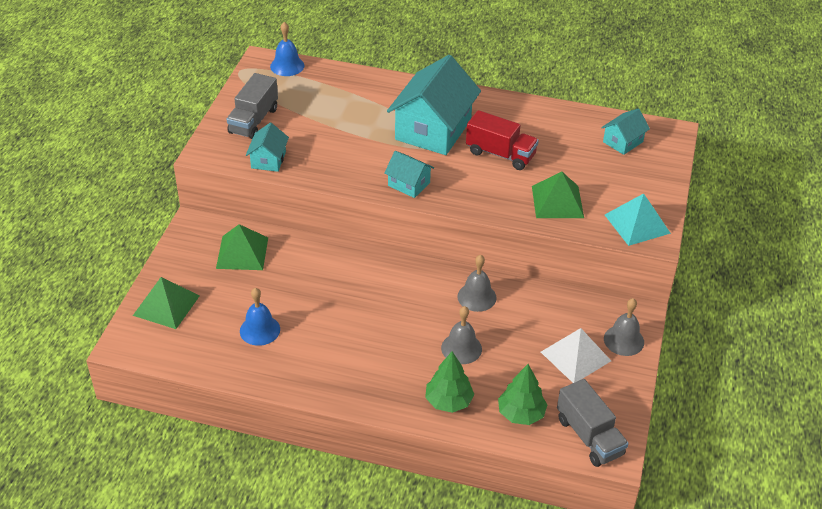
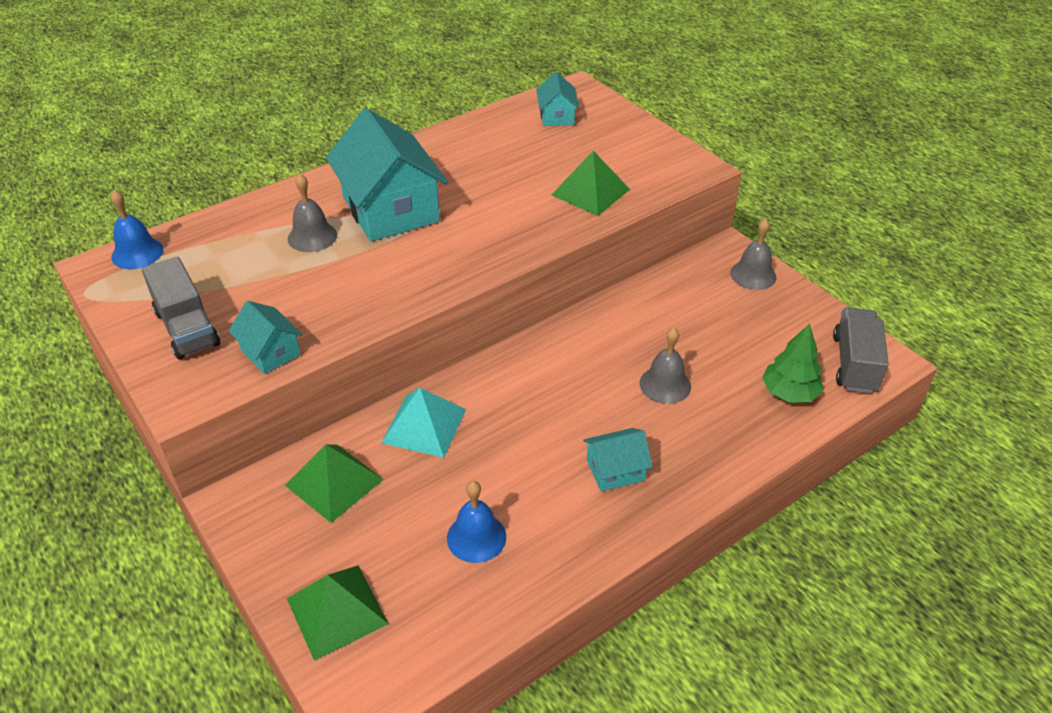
camera: 50 degrees left, 0 degrees up
(409, 184) = (449, 268): turquoise house -> turquoise house (615, 470)
(448, 401) = (729, 436): green tree -> none
(476, 297) = (606, 334): grey bell -> grey bell (312, 236)
(500, 154) = (483, 188): red truck -> none
(575, 356) = (746, 315): white pyramid -> none
(589, 436) = (854, 364): grey truck -> grey truck turned 90 degrees counterclockwise
(637, 224) = (671, 165): turquoise pyramid -> turquoise pyramid (424, 426)

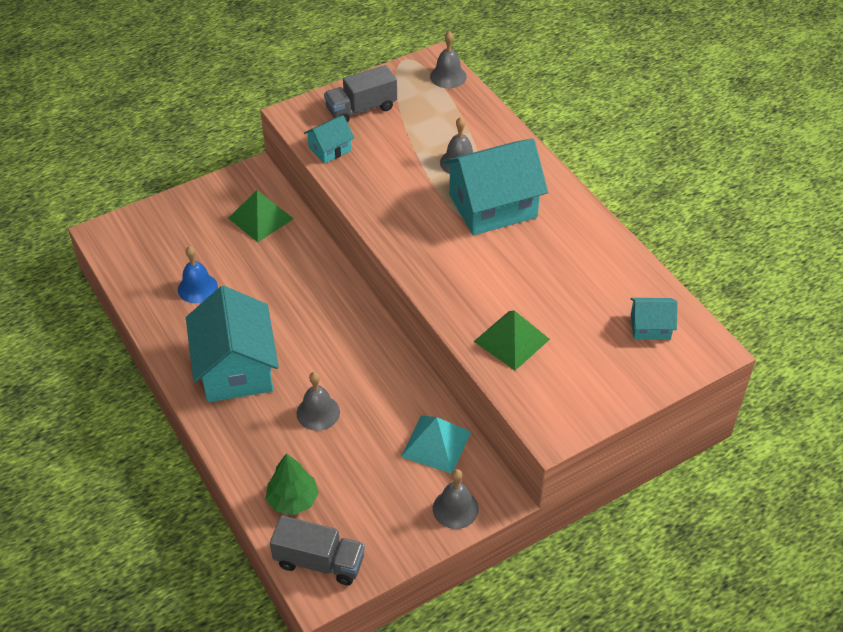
camera: 95 degrees right, 5 degrees up
(137, 253) = (448, 76): blue bell -> grey bell
(337, 611) = (162, 223): green pyramid -> none
(424, 426) = (302, 263): turquoise pyramid -> turquoise pyramid (436, 444)
(615, 470) = (236, 368): turquoise house -> turquoise house, size x2.07

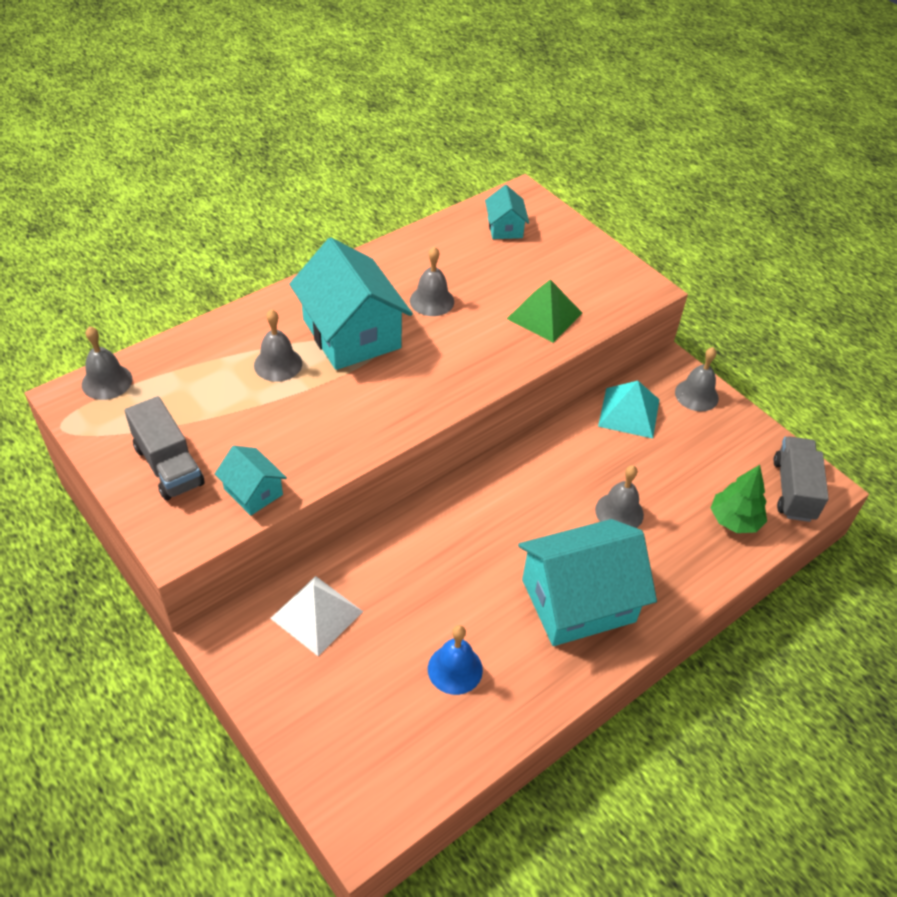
camera: 100 degrees left, 0 degrees up
(260, 218) = (316, 615): green pyramid -> white pyramid
(535, 260) = (432, 301): none -> grey bell

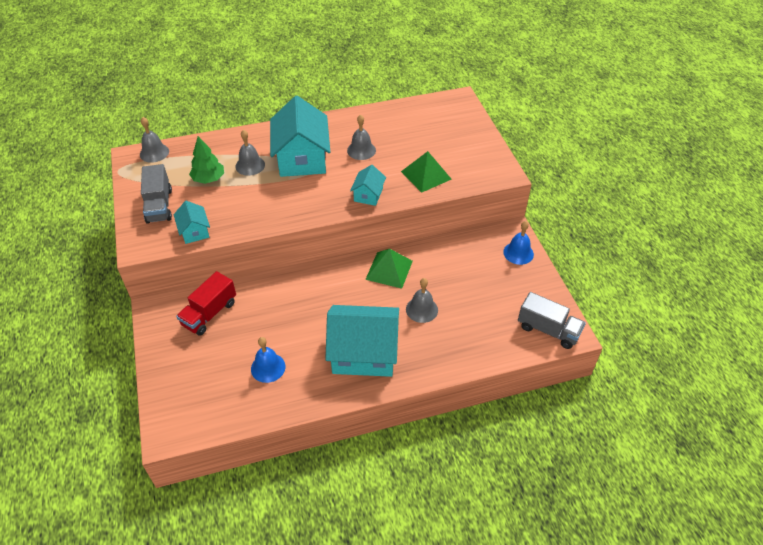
camera: 25 degrees right, 0 degrees up
(316, 615) = (209, 313): white pyramid -> red truck
(505, 228) = (435, 116): turquoise house -> turquoise house (368, 195)
(542, 468) = (389, 270): none -> green pyramid
(629, 412) = (465, 252): turquoise pyramid -> none
(696, 395) = (518, 253): grey bell -> blue bell
(734, 520) = (495, 336): green tree -> green tree (209, 179)
(793, 490) = (548, 330): grey truck -> grey truck turned 90 degrees clockwise

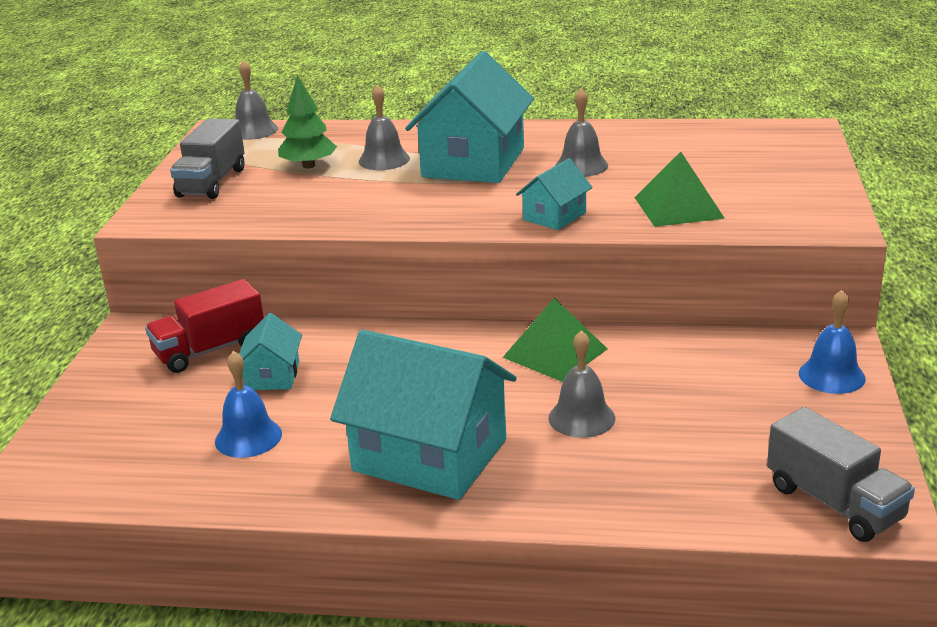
camera: 25 degrees right, 20 degrees down
(194, 231) = (238, 216): turquoise house -> turquoise house (272, 375)

